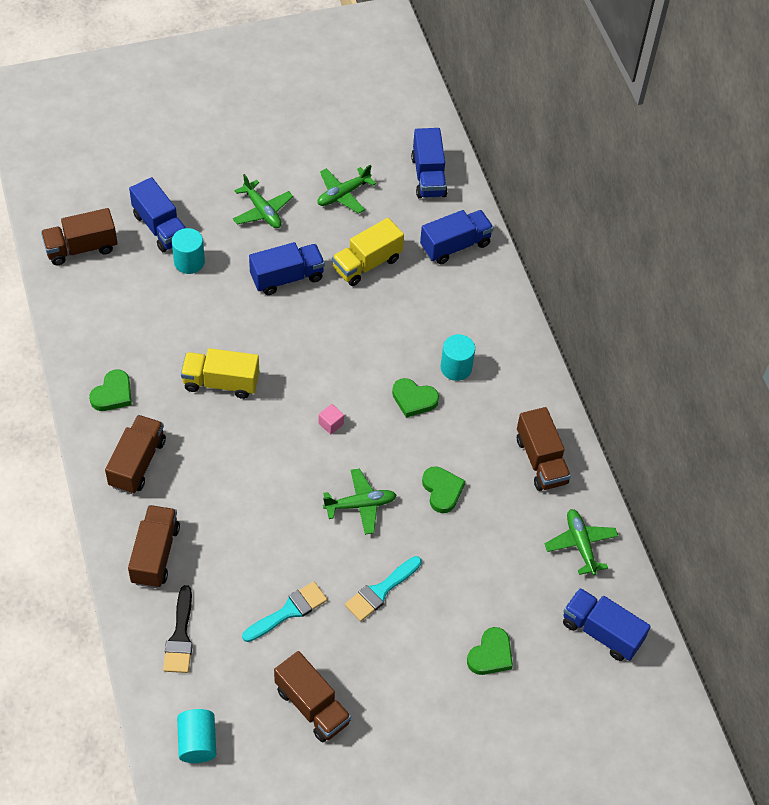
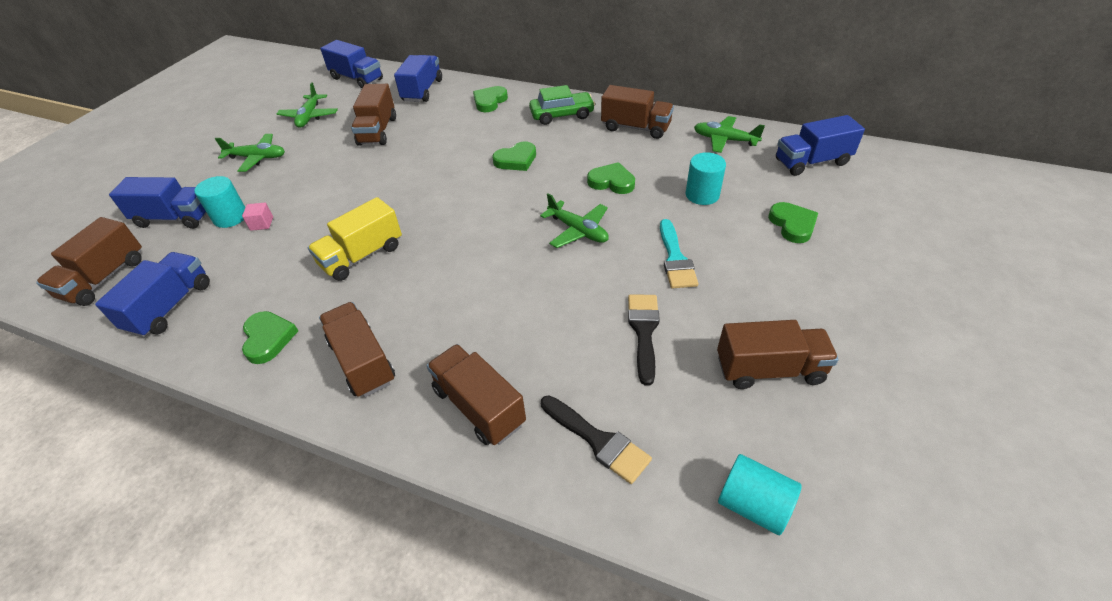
camera: 45 degrees left, 10 degrees down
(287, 278) = (328, 172): blue truck -> blue truck (170, 307)
(288, 611) = (643, 331): turquoise brush -> black brush
(331, 424) = (484, 211): pink cube -> pink cube (262, 224)
(360, 505) = (578, 230): green plane -> green plane turned 105 degrees clockwise
(367, 264) = (377, 131): yellow truck -> brown truck
(456, 368) = (515, 130): turquoise cylinder -> turquoise cylinder (702, 195)
(484, 314) = (489, 101): none -> green heart
(511, 388) = (562, 115): none -> green car

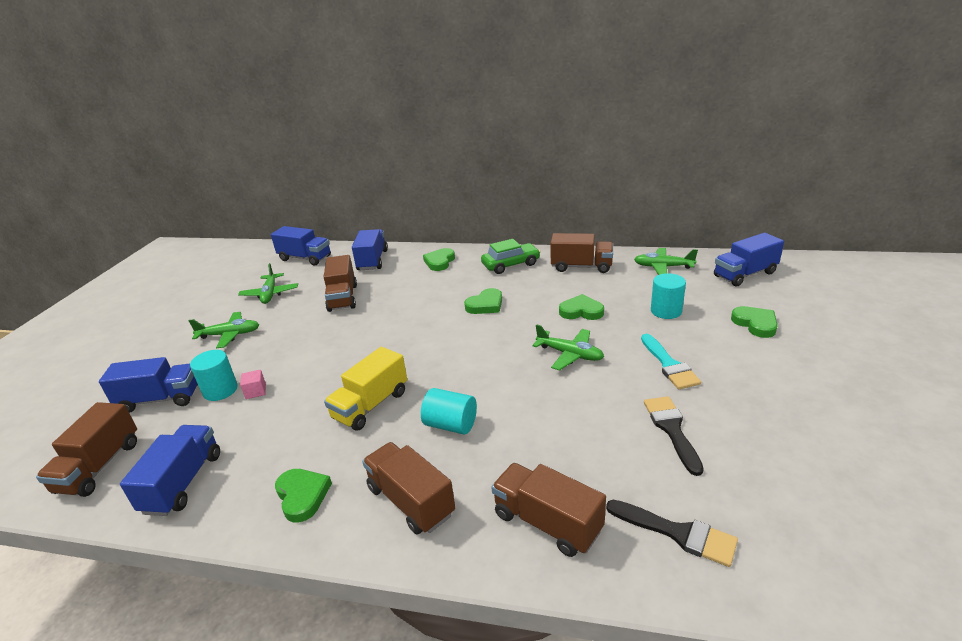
camera: 10 degrees left, 15 degrees down
(753, 505) = (850, 564): turquoise cylinder -> turquoise cylinder (451, 425)
(769, 369) = (800, 443): brown truck -> none

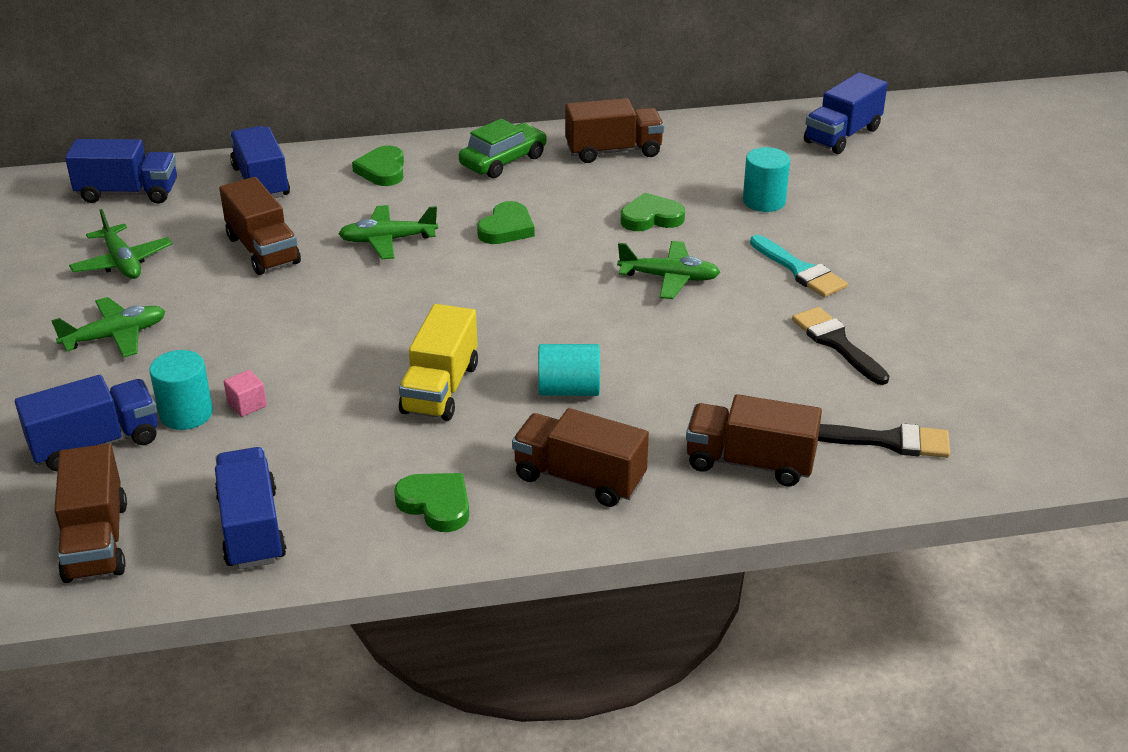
camera: 25 degrees left, 5 degrees up
(663, 267) = (730, 137): green plane -> green plane (387, 240)
(755, 324) = (880, 202): green heart -> none

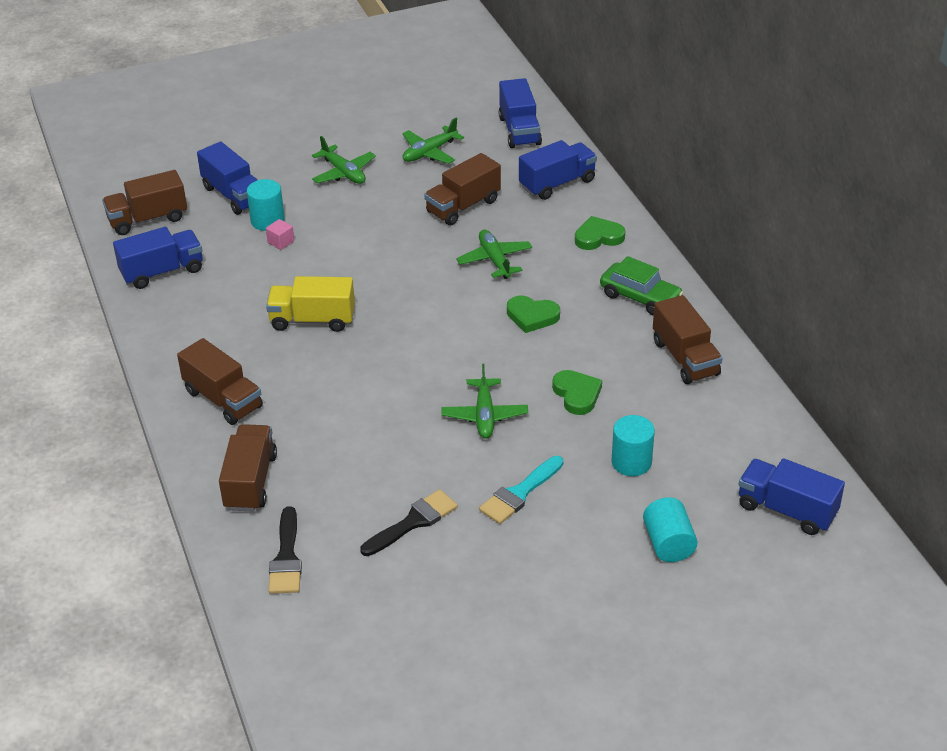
camera: 80 degrees right, 5 degrees up
(436, 504) = (190, 340): green heart -> none
(569, 390) = (322, 380): turquoise cylinder -> turquoise cylinder (668, 544)
(579, 479) = (223, 399): brown truck -> brown truck turned 120 degrees clockwise

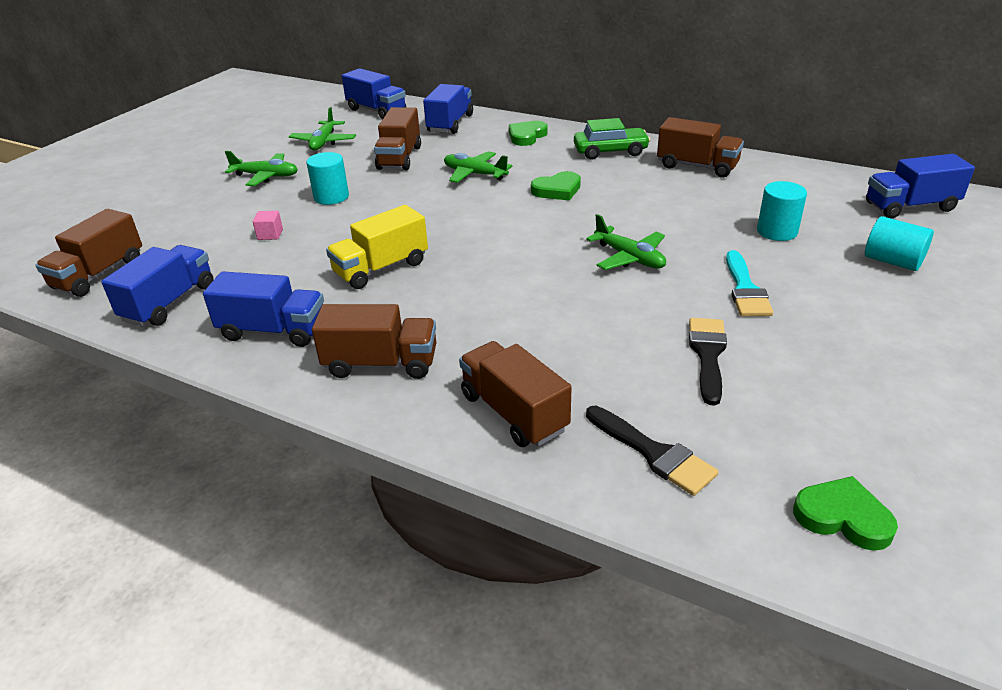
camera: 40 degrees left, 5 degrees down
(233, 195) = (175, 225): blue truck -> blue truck (273, 331)
(267, 221) = (236, 227): turquoise cylinder -> turquoise cylinder (331, 197)
(577, 394) = (669, 215): green heart -> green heart (843, 517)

